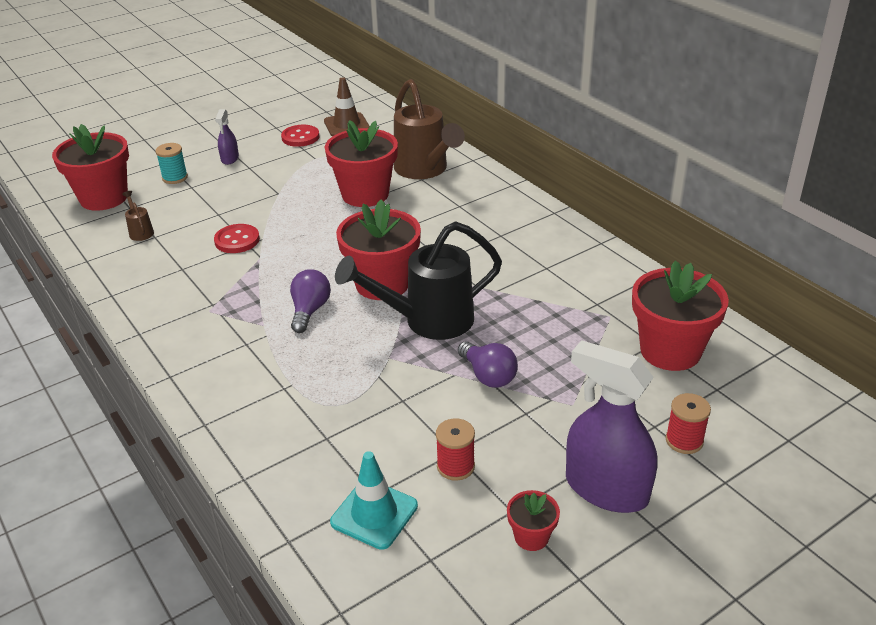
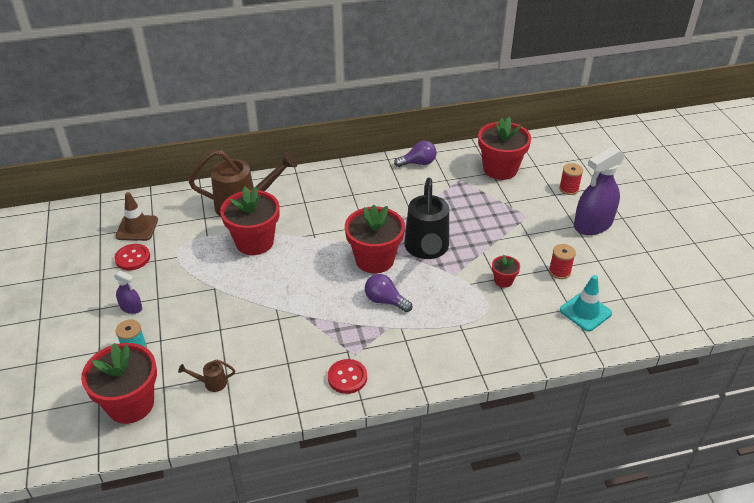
camera: 70 degrees left, 5 degrees up
(237, 240) = (269, 324): red button -> red button (347, 377)
(488, 376) = (490, 239): purple light bulb -> purple light bulb (418, 163)
(531, 537) = (617, 259): red flower pot -> red flower pot (503, 280)

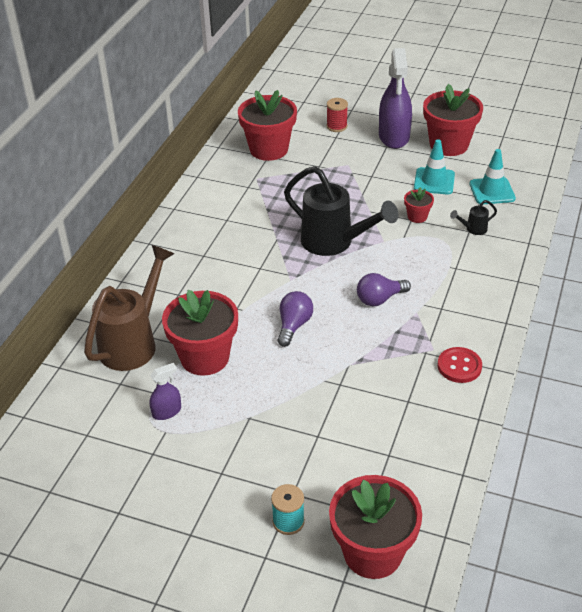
camera: 55 degrees left, 0 degrees up
(131, 308) = (216, 503): purple spray bottle -> purple spray bottle (167, 411)
(132, 258) = (128, 473): red button -> none
(137, 228) = (75, 451): brown traffic cone -> none
(211, 383) = (392, 471): brown watering can -> none
(374, 260) = (316, 282): red flower pot -> red flower pot (449, 145)
(418, 163) = (203, 192): purple light bulb -> purple light bulb (294, 325)
(521, 320) = (473, 229): none -> black watering can
(559, 271) = (434, 181): red spool -> turquoise traffic cone

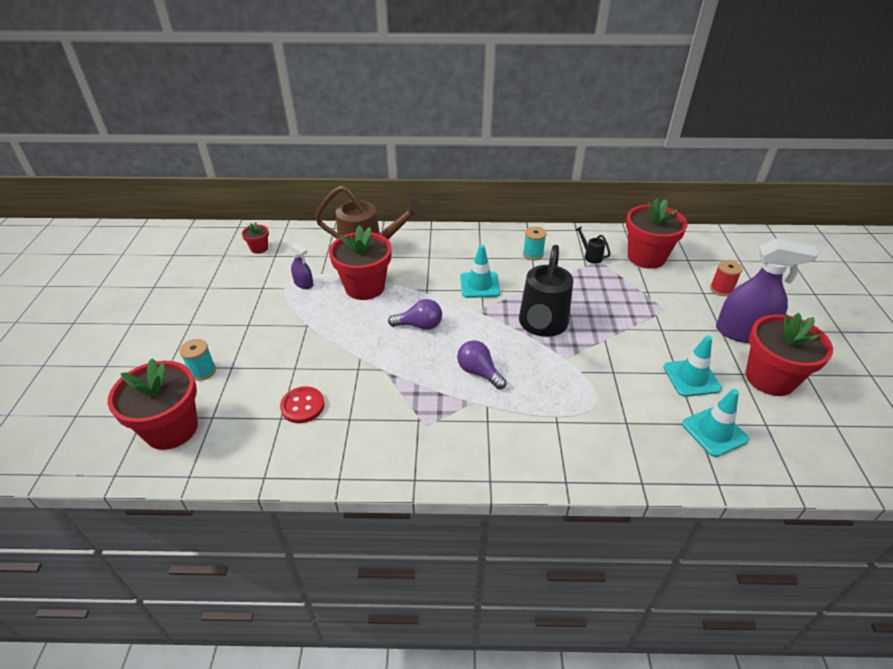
camera: 70 degrees right, 0 degrees up
(221, 217) = (533, 254): none -> turquoise spool
(251, 267) = (479, 285): none -> turquoise traffic cone
(394, 136) = (743, 332): purple spray bottle -> purple spray bottle turned 150 degrees counterclockwise
(417, 216) = (621, 375): red flower pot -> red flower pot (259, 248)
(459, 366) = (408, 450): red button -> red button (302, 406)
(473, 229) = (631, 425): black watering can -> black watering can (590, 256)

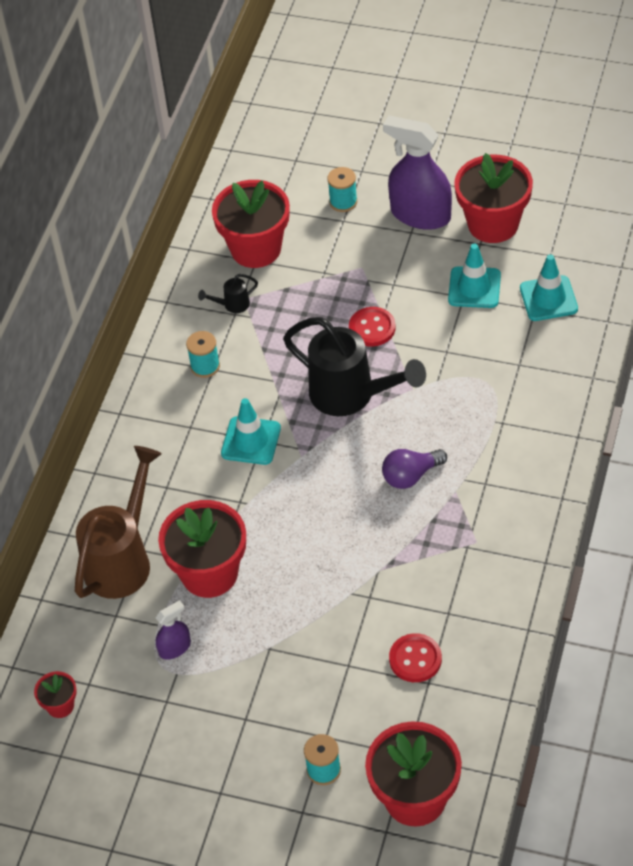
camera: 70 degrees left, 10 degrees up
(419, 325) = (310, 521): purple light bulb -> none
(611, 325) = (372, 328): none -> red button
(721, 289) = (343, 202): red spool -> turquoise spool
(743, 332) = (420, 214): purple spray bottle -> purple spray bottle turned 90 degrees counterclockwise

